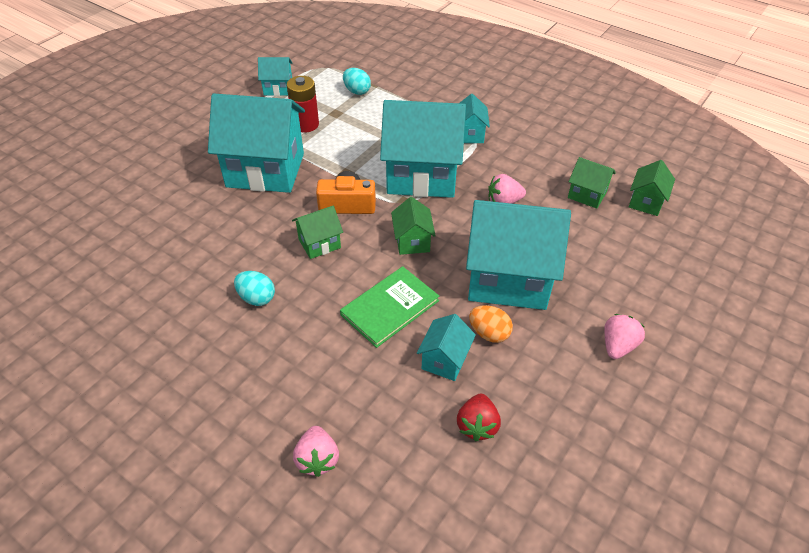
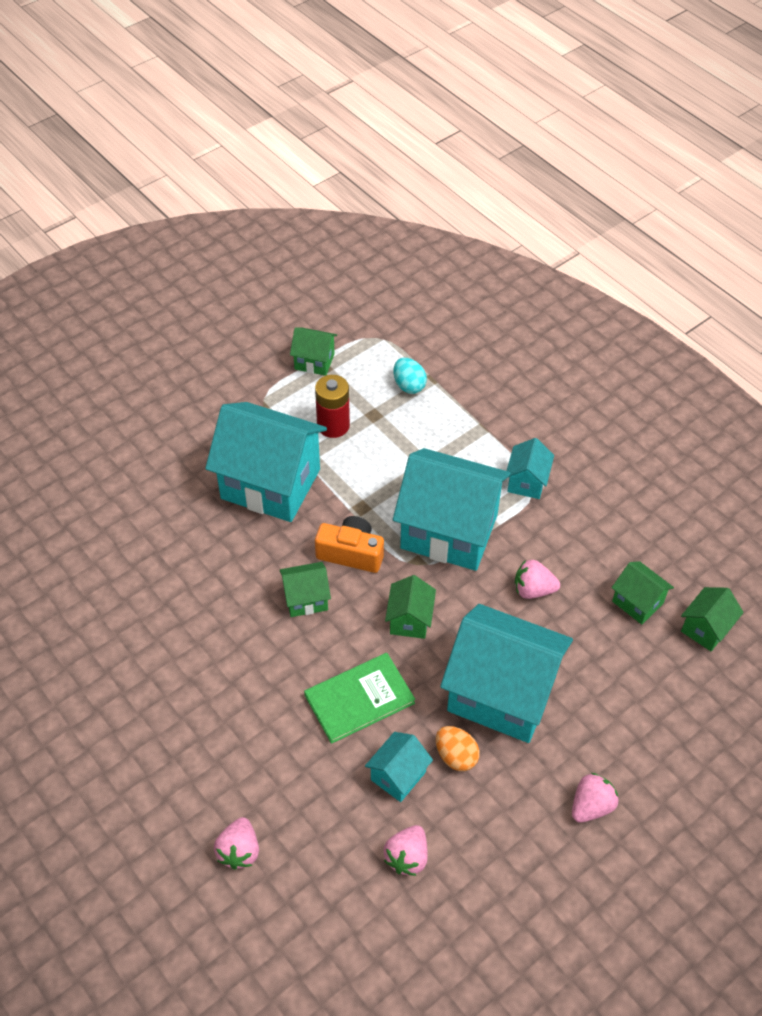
camera: 15 degrees right, 5 degrees up
(257, 298) = (222, 653): turquoise egg -> none
(278, 88) = (314, 361): turquoise house -> green house
(477, 425) = (407, 857): red strawberry -> pink strawberry

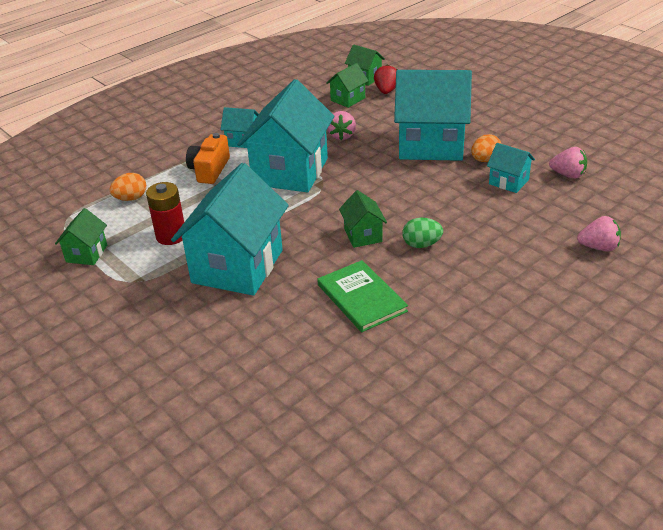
camera: 90 degrees left, 15 degrees down
(278, 656) = (421, 244): none -> green egg
(351, 553) = (314, 216): orange camera -> orange camera (209, 170)
(359, 699) = (451, 202): green book -> green book (361, 298)
(409, 385) = (131, 198): turquoise egg -> orange egg
(410, 620) = (375, 184): green house -> none
(501, 694) = (431, 145): turquoise house -> turquoise house turned 75 degrees clockwise
(591, 806) = (503, 112): pink strawberry -> none
(663, 654) = (386, 91): none -> red strawberry

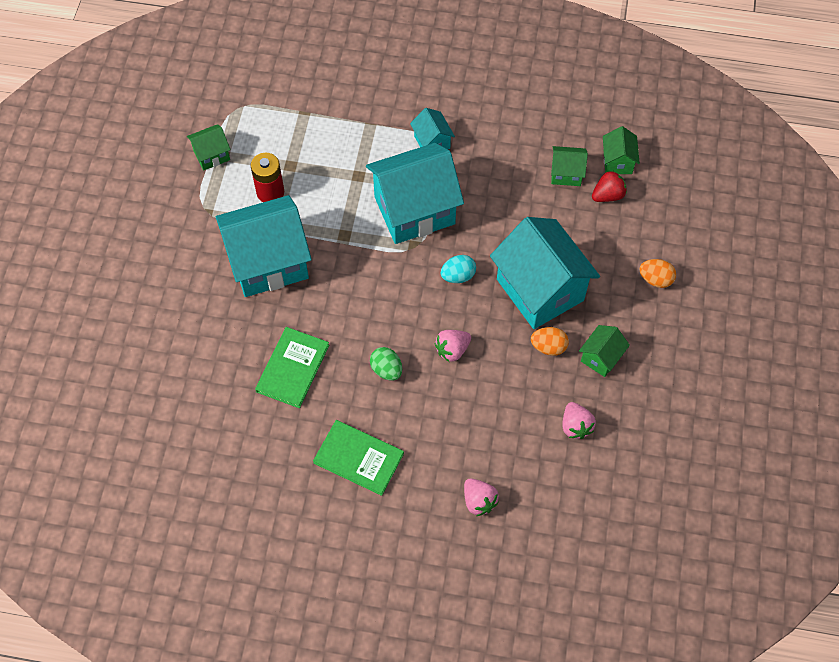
camera: 50 degrees right, 25 degrees up
(131, 198) = (293, 128): orange egg -> orange egg (655, 279)
(209, 170) = (371, 151): orange camera -> none
(342, 135) = (499, 211): pink strawberry -> pink strawberry (452, 350)
(363, 235) = (368, 321): green house -> green house (601, 357)
(375, 175) = (458, 276): none -> turquoise egg
(496, 297) = (359, 458): none -> green book
(508, 182) = (527, 384): turquoise house -> none

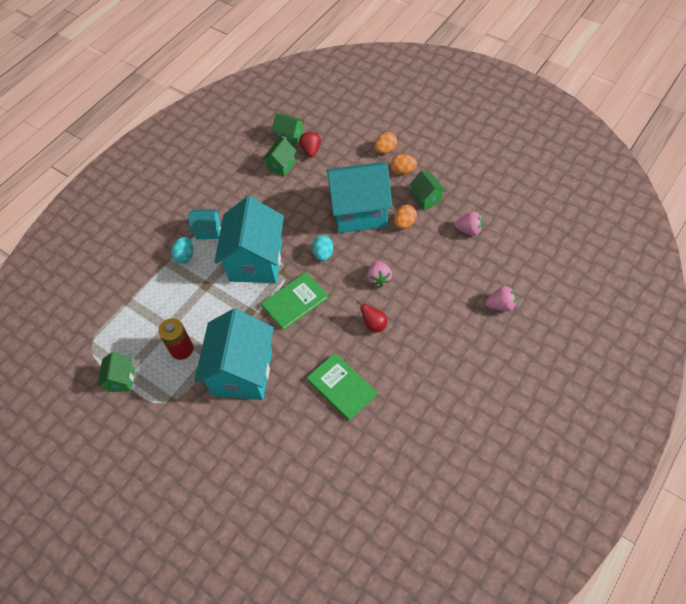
camera: 60 degrees left, 5 degrees down
(359, 458) = (436, 368): green book -> green book (295, 301)
(386, 370) = (374, 325): green egg -> red pear
(387, 137) = (185, 256): none -> turquoise egg
(631, 313) = (403, 171): none -> orange egg

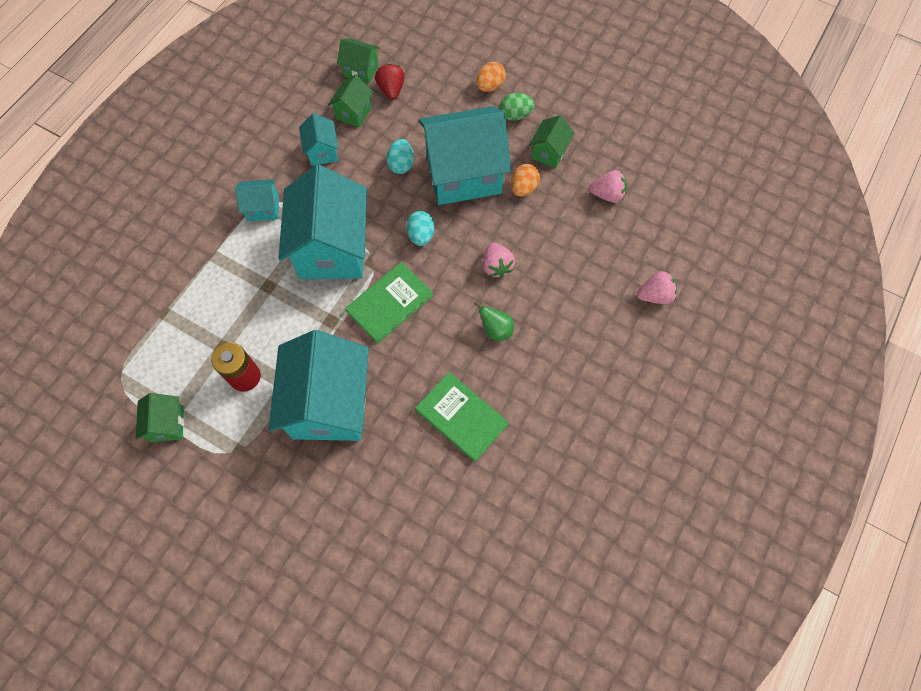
camera: 10 degrees left, 10 degrees up
(185, 256) = (236, 245): turquoise egg -> turquoise egg (401, 164)
(255, 192) = (322, 151): none -> turquoise house
(374, 325) = (496, 330): red pear -> green pear
(403, 171) = (515, 115): orange egg -> green egg
(426, 198) = (549, 152): green house -> green house turned 60 degrees clockwise

